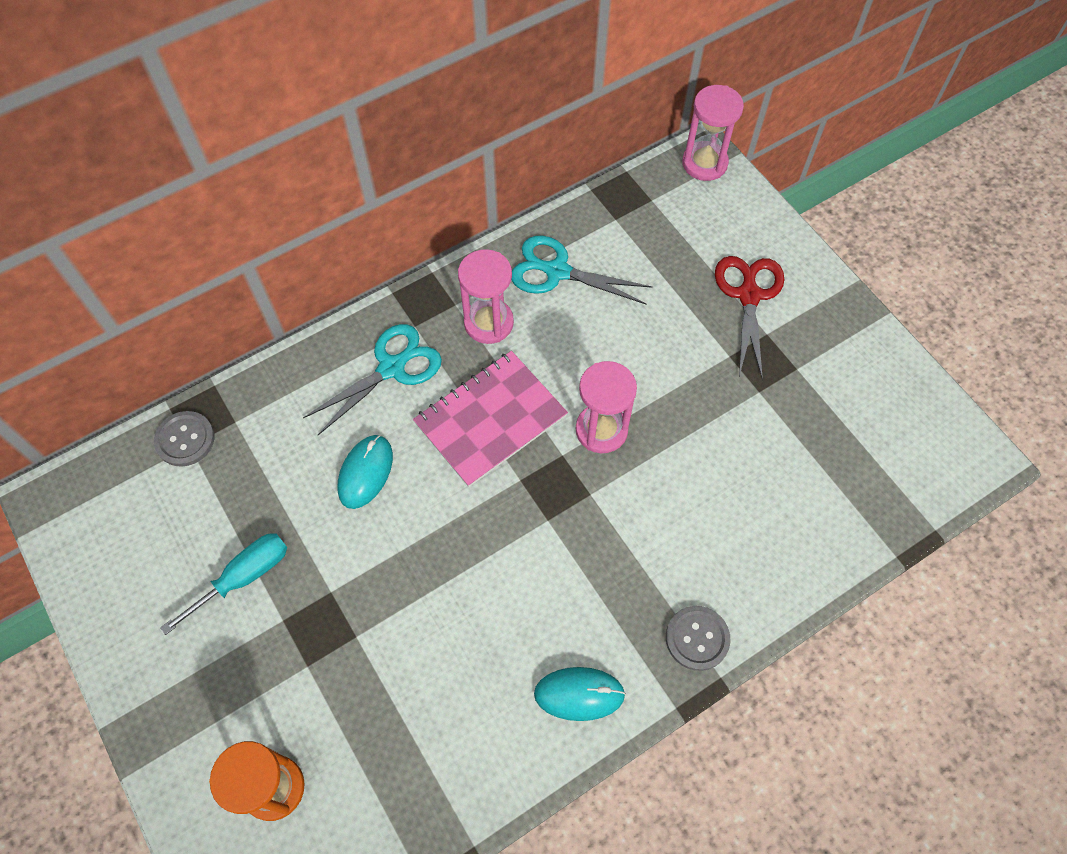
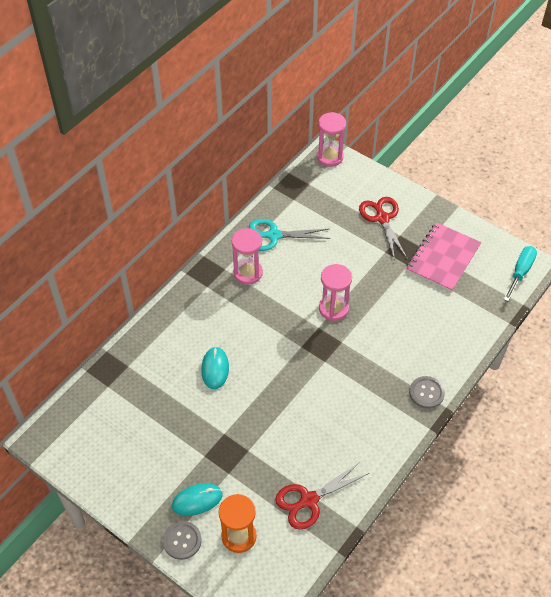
camera: 20 degrees left, 10 degrees down
(185, 439) = (103, 384): grey button -> grey button (182, 541)
(244, 577) = (172, 442): turquoise screwdriver -> turquoise screwdriver (520, 272)
(392, 367) = (205, 311): turquoise scissors -> none
(414, 766) = (308, 500): none -> red scissors
(490, 419) = (271, 321): pink notebook -> pink notebook (443, 258)
(579, 694) = (378, 438): turquoise mouse -> turquoise mouse (197, 500)

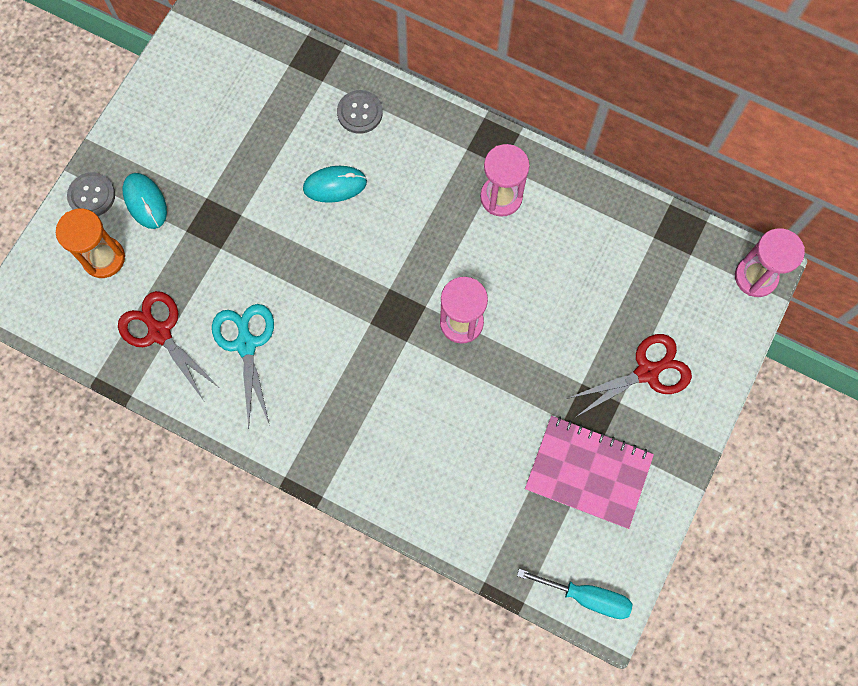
camera: 80 degrees right, 20 degrees up
(273, 235) = (577, 220): turquoise scissors -> turquoise scissors (246, 344)
(426, 393) = (341, 467): grey button -> grey button (360, 113)

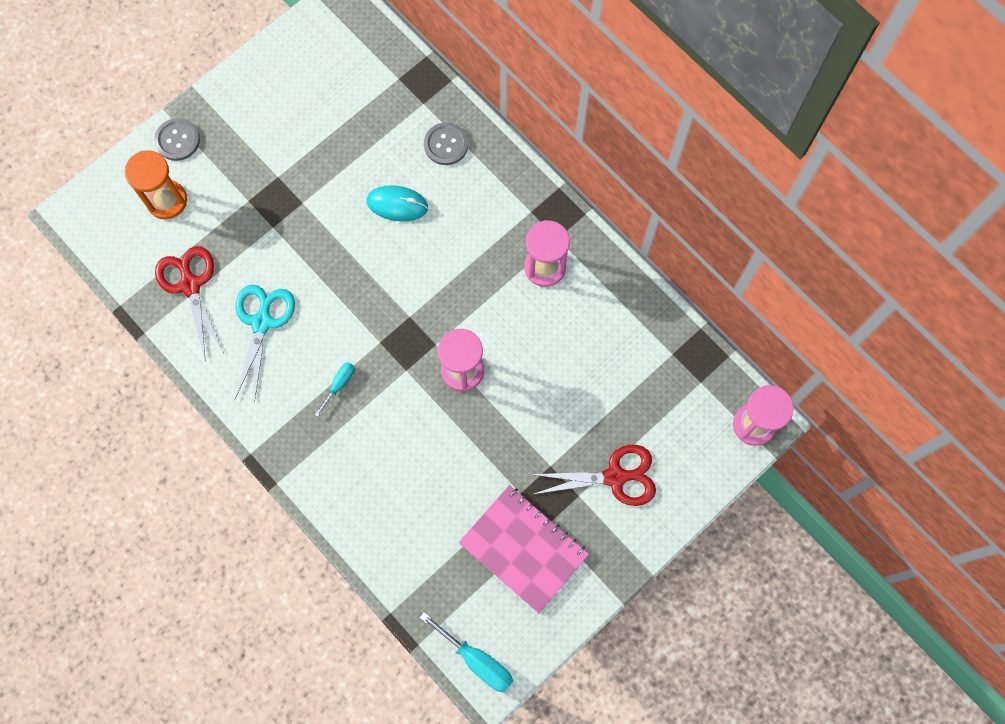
camera: 20 degrees right, 0 degrees up
(145, 201) = (222, 162): turquoise mouse -> none
(346, 378) = (339, 384): none -> turquoise screwdriver

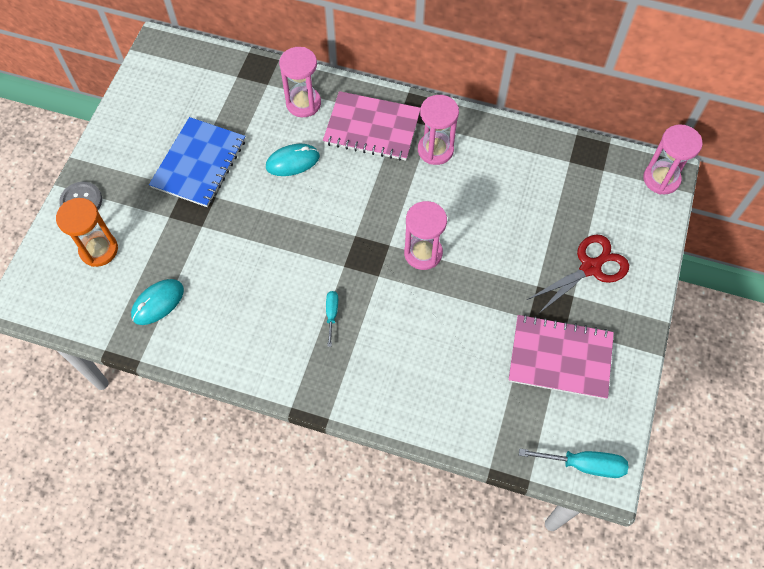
camera: 30 degrees left, 10 degrees down
(190, 284) = (158, 303): red scissors -> turquoise mouse
(262, 322) = (237, 300): turquoise scissors -> none
(307, 158) = (199, 163): none -> blue notebook
(446, 144) = (303, 103): grey button -> pink hourglass
(497, 208) = (372, 128): none -> pink notebook

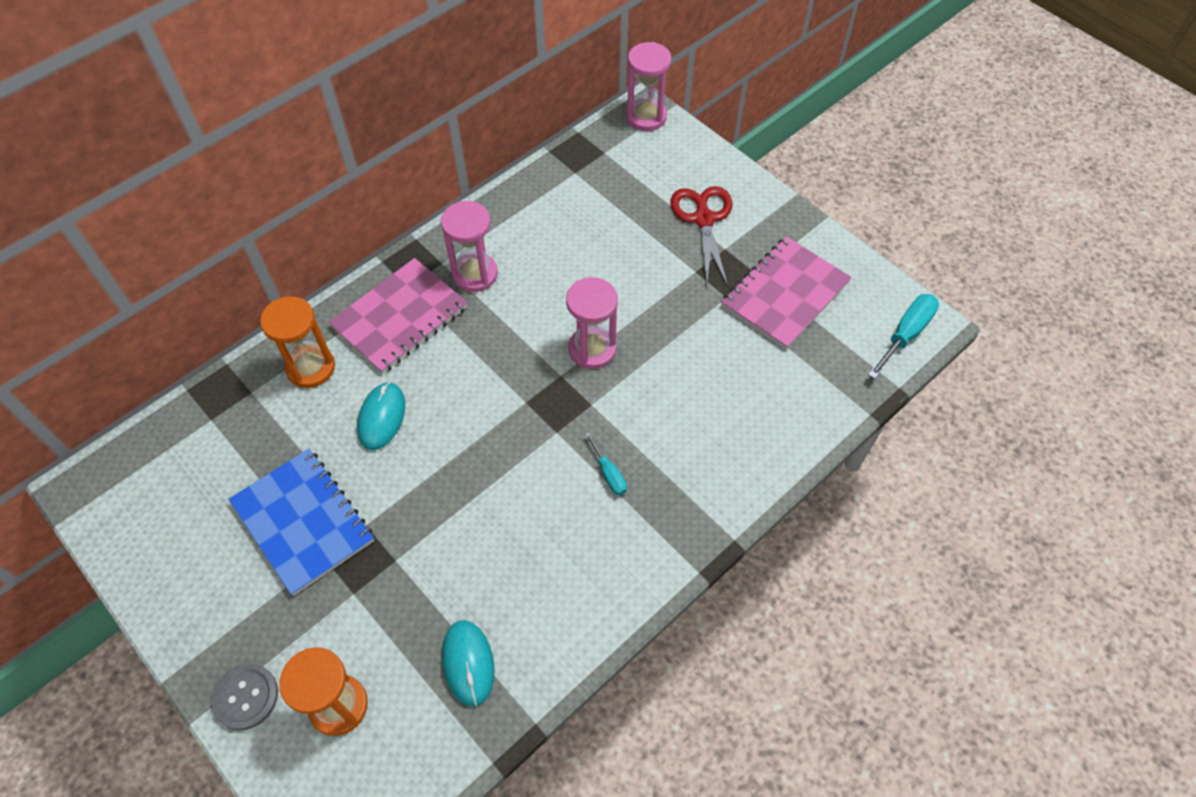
camera: 60 degrees left, 5 degrees down
(303, 103) = (311, 368): pink hourglass -> orange hourglass
(332, 314) = (609, 474): turquoise screwdriver -> turquoise screwdriver turned 150 degrees counterclockwise

